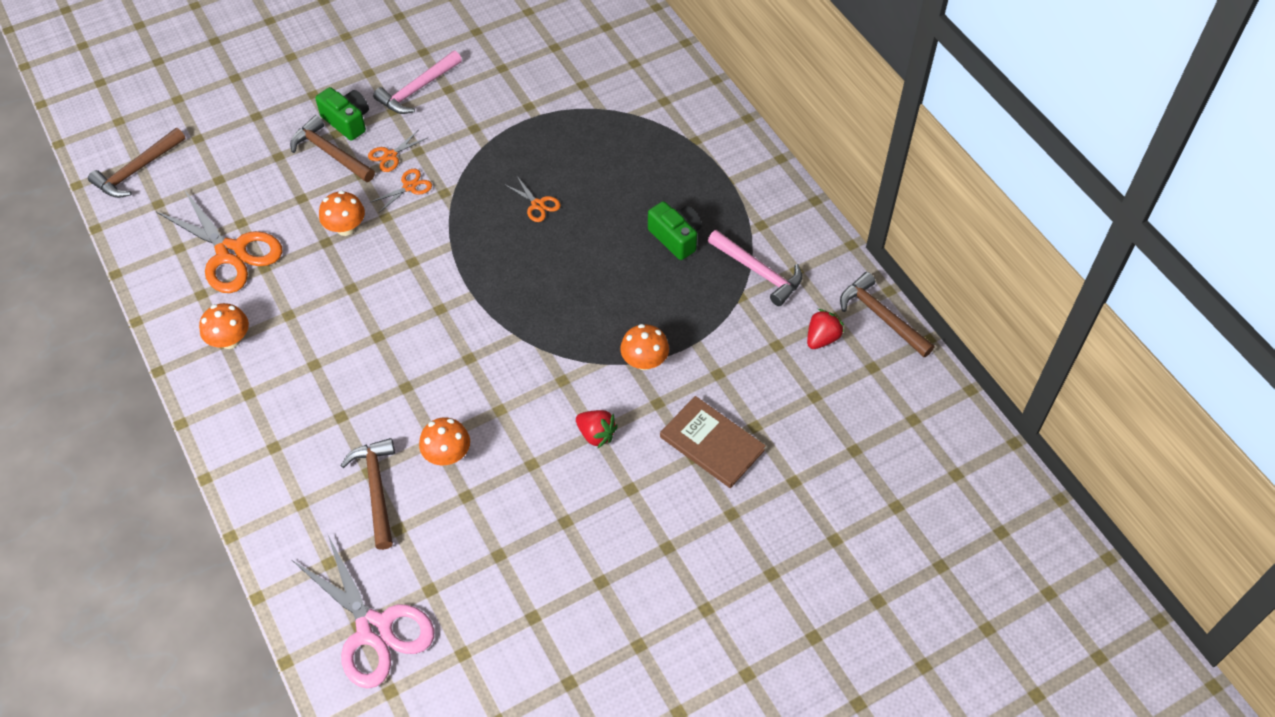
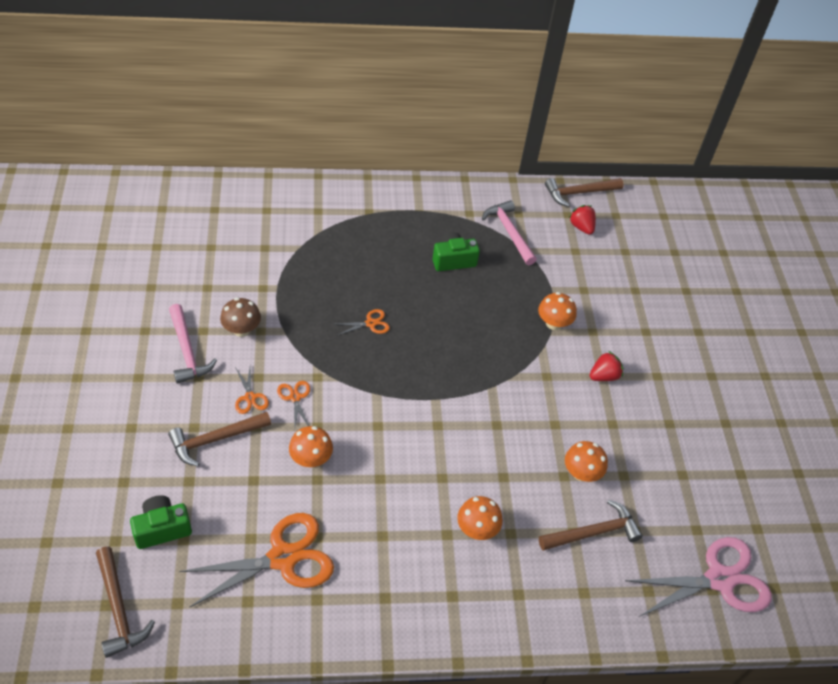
camera: 70 degrees left, 5 degrees down
(230, 340) = (385, 591): orange mushroom -> orange mushroom (477, 529)
(347, 121) = (186, 414): green camera -> green camera (162, 528)
(376, 489) = (593, 532): brown hammer -> brown hammer turned 150 degrees clockwise
(466, 114) = (241, 329): none -> brown mushroom
(712, 443) = (639, 317): brown book -> none
(758, 272) = (509, 232): pink hammer -> pink hammer turned 90 degrees counterclockwise

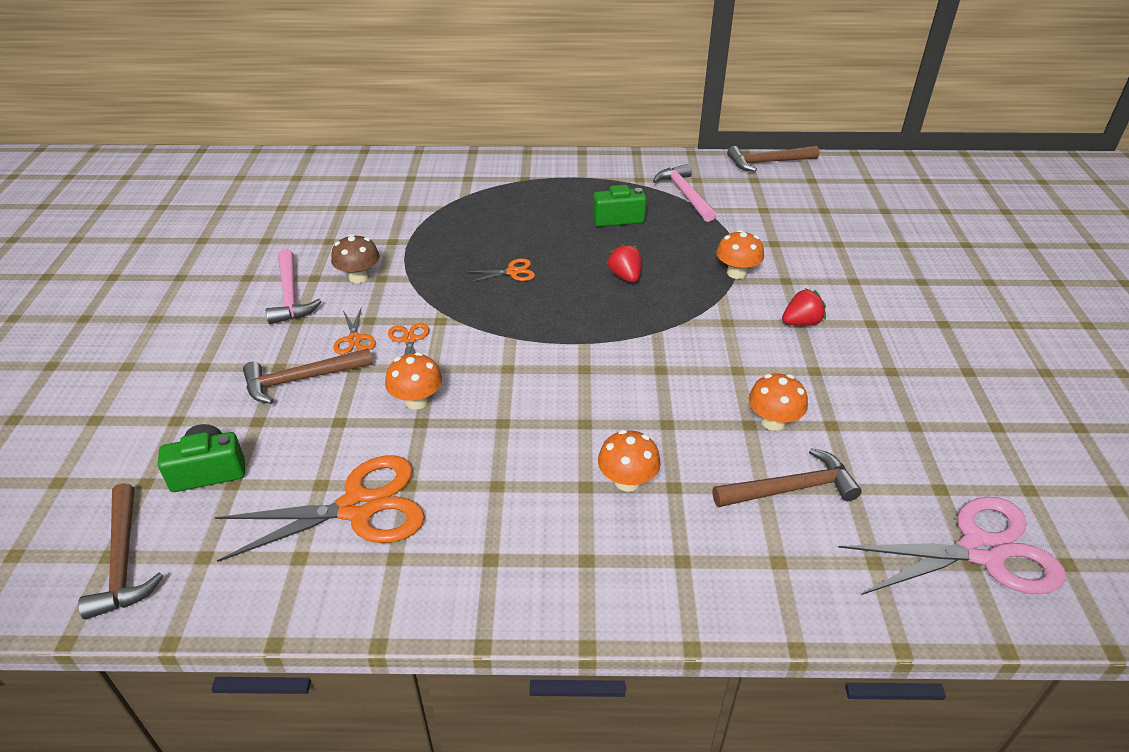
camera: 10 degrees right, 10 degrees down
(581, 227) = (771, 190): red strawberry -> red strawberry (625, 276)

